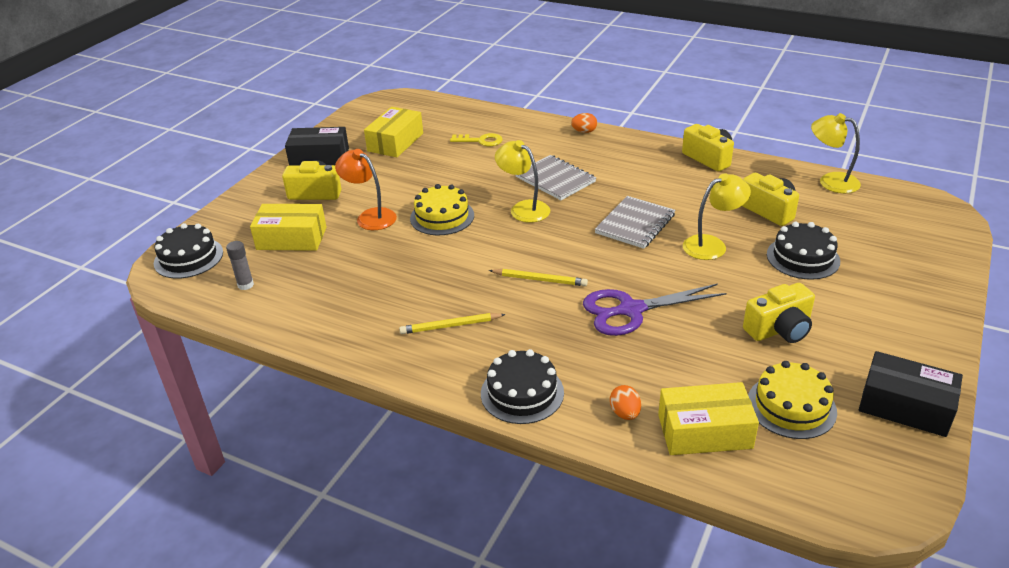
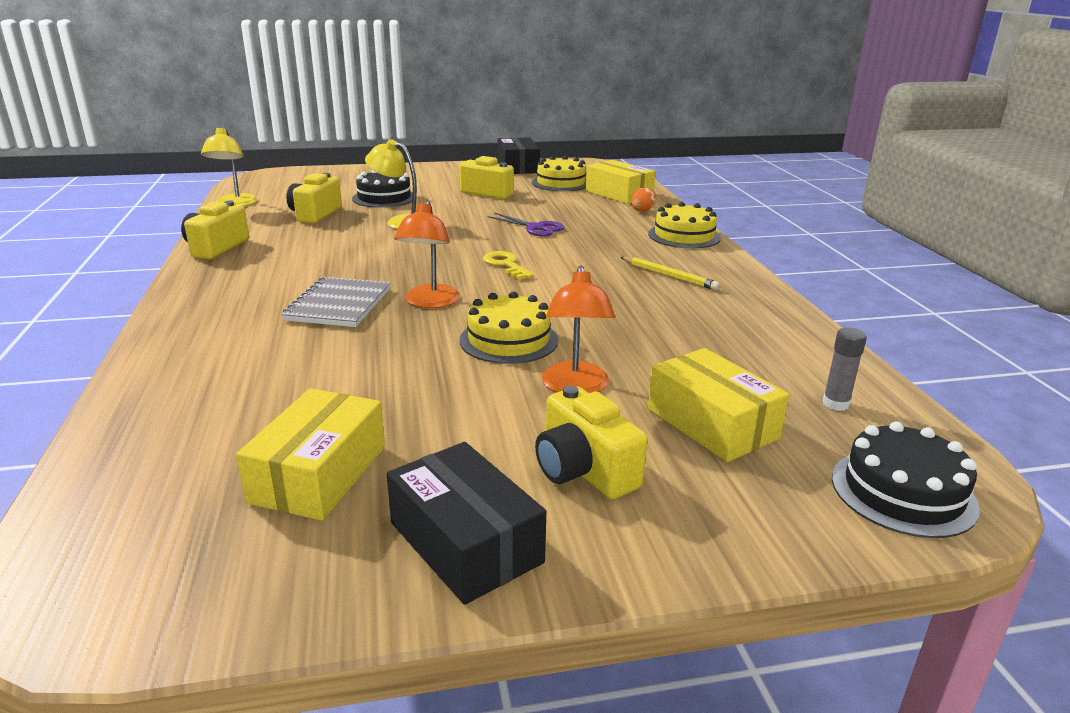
camera: 130 degrees left, 10 degrees down
(395, 142) = (319, 474): yellow box -> yellow box turned 60 degrees counterclockwise
(481, 141) = (254, 388): yellow key -> yellow key (506, 265)
(522, 393) = (684, 236): black cake -> yellow cake
(523, 208) = (429, 302): yellow lamp -> orange lamp
(540, 280) = (548, 263): yellow pencil -> none
(584, 131) = (171, 323): orange egg -> none
(631, 310) = (535, 228): purple scissors -> purple scissors, size x0.64
(635, 224) = (399, 250): grey notebook -> none

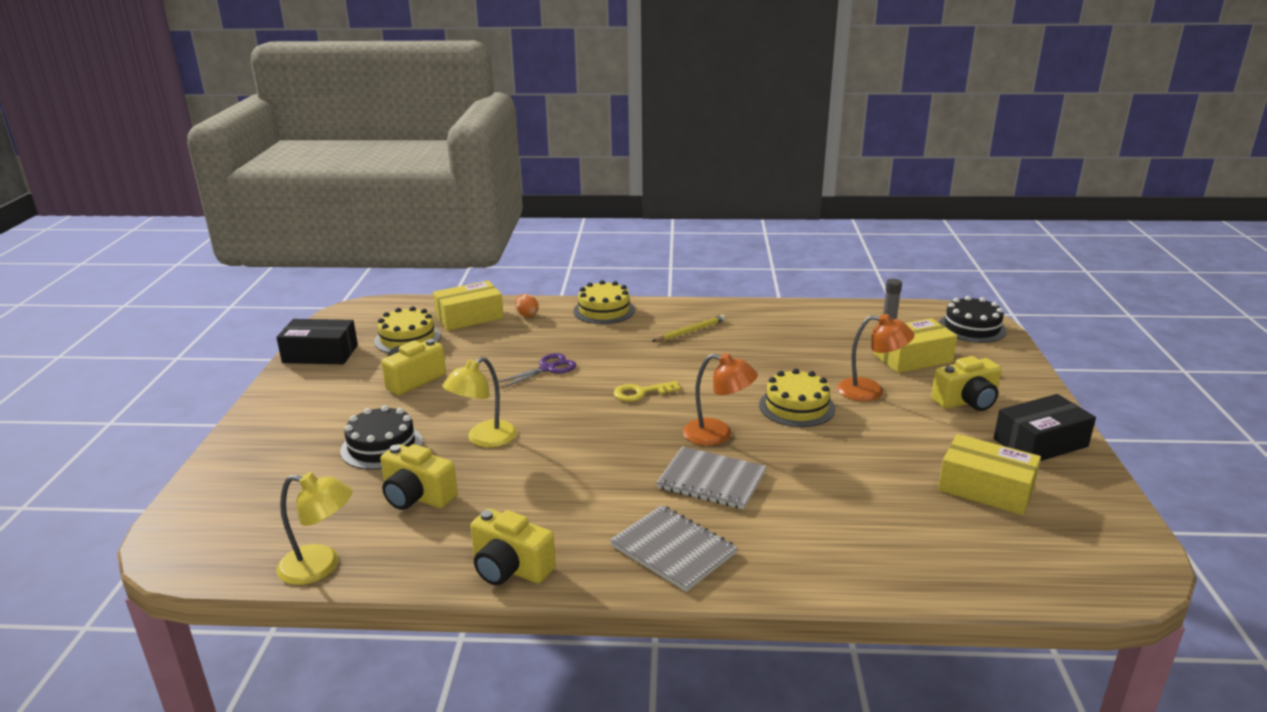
camera: 75 degrees left, 0 degrees up
(224, 296) = (673, 550): none -> grey notebook

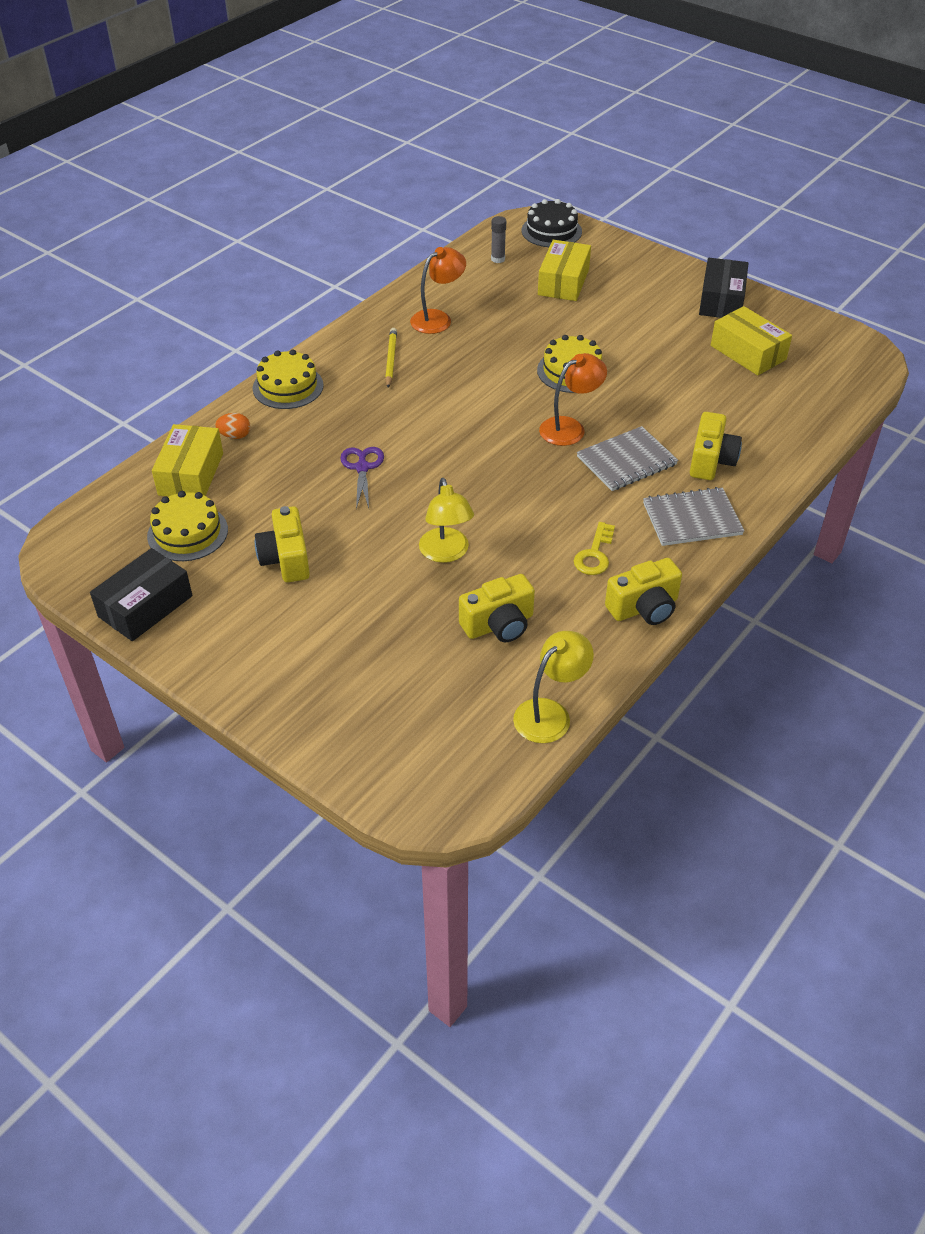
camera: 55 degrees left, 20 degrees up
(382, 446) = (392, 620): black cake -> none
(641, 393) = (465, 435): yellow key -> yellow key (594, 554)
(870, 391) = (587, 327): orange lamp -> orange lamp (438, 318)
(967, 401) = (645, 296): yellow camera -> yellow camera (711, 461)
(985, 489) = (748, 352): yellow box -> yellow box turned 75 degrees clockwise

